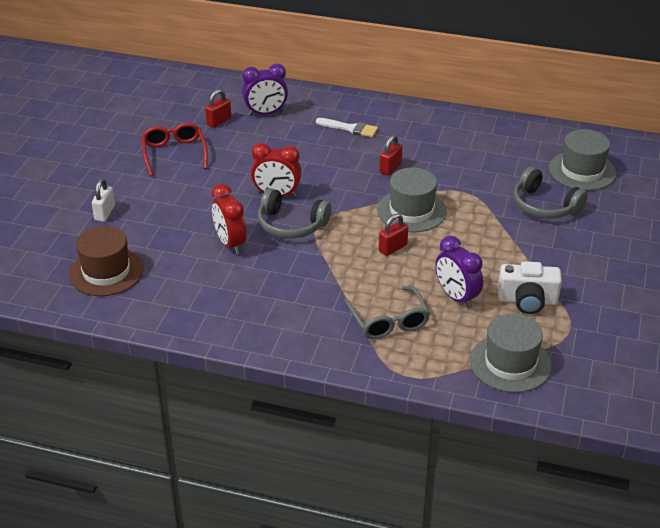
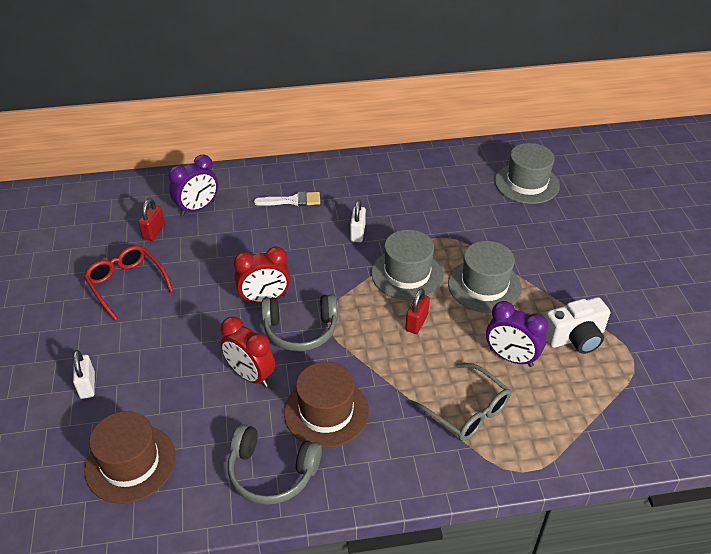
camera: 25 degrees left, 5 degrees up
(273, 286) = (326, 411): none -> brown hat
(390, 168) = (357, 233): red padlock -> white padlock
(510, 363) = (608, 415): grey hat -> grey hat (484, 285)
(544, 206) = (520, 229): grey headphones -> grey headphones (272, 472)

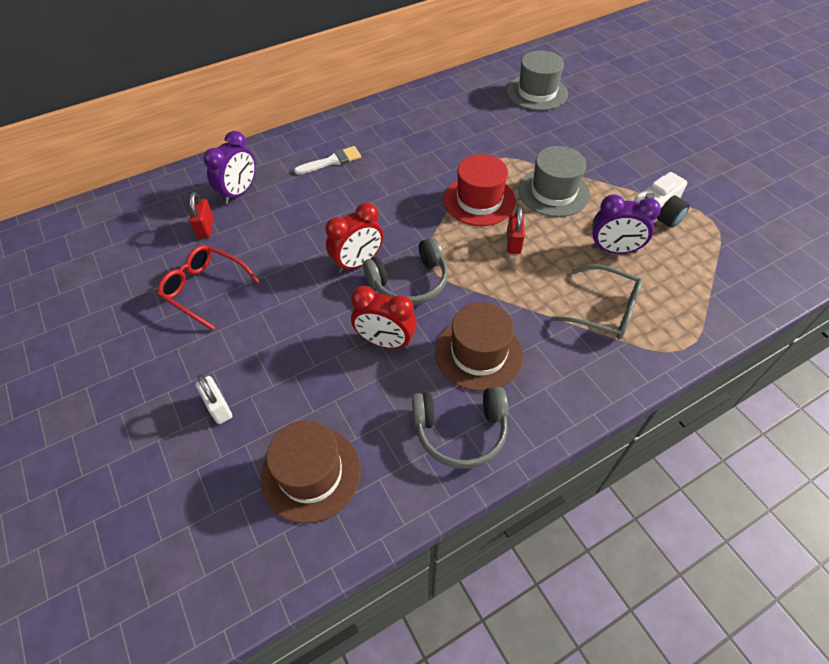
camera: 20 degrees left, 10 degrees up
(357, 233) = (412, 175): white padlock -> none
(407, 274) = (479, 201): grey hat -> red hat

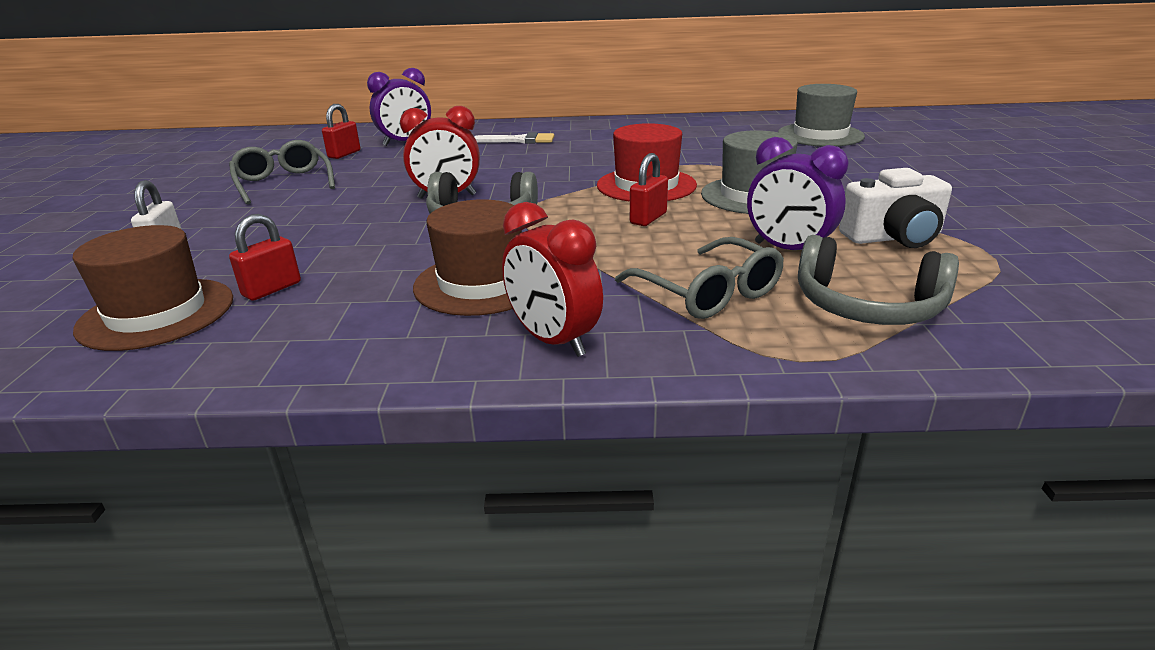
camera: 30 degrees right, 25 degrees down
(205, 289) = (283, 183): red glasses -> grey glasses
(357, 416) = (272, 289): none -> red padlock
(385, 341) = (389, 249): red clock -> red clock (553, 341)
(460, 431) = (361, 334): grey headphones -> grey headphones (867, 306)

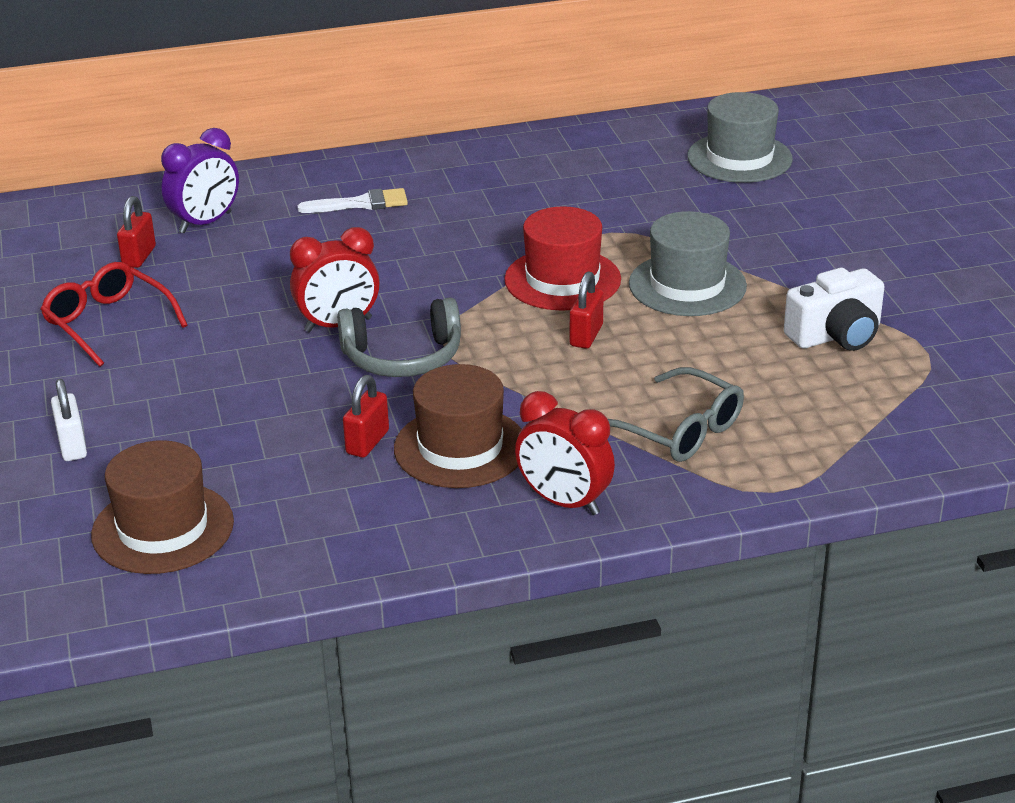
camera: 15 degrees left, 5 degrees up
(272, 289) = (252, 484): red padlock -> red padlock (367, 442)
(283, 183) = (108, 323): grey glasses -> red glasses
(788, 250) = (739, 365): purple clock -> none
(867, 306) = (819, 426): grey headphones -> none

